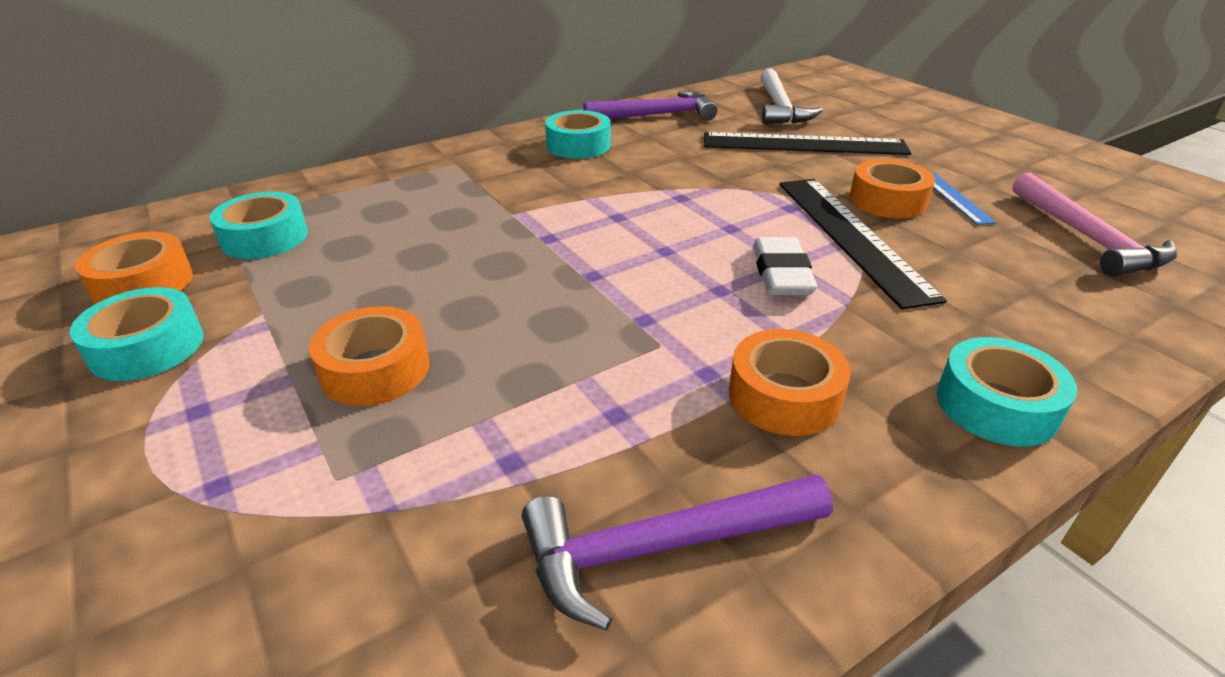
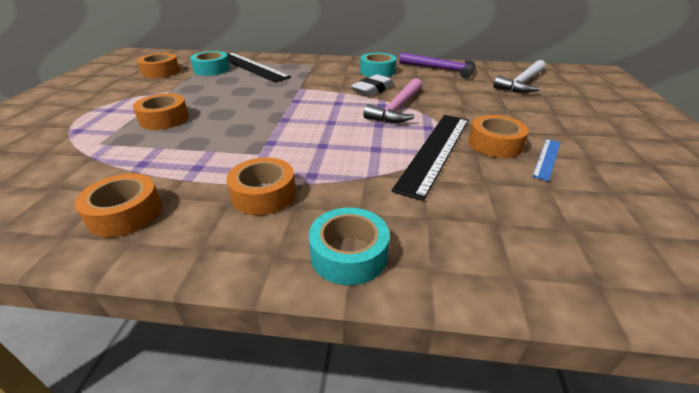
camera: 40 degrees right, 0 degrees up
(147, 347) = (130, 89): turquoise tape -> none
(661, 547) = (125, 213): purple hammer -> orange tape
(781, 274) = (363, 151): white eraser -> white eraser (372, 89)
(804, 144) = (499, 103): black ruler -> black ruler (251, 66)
(1087, 238) = (609, 217): pink hammer -> pink hammer (397, 108)

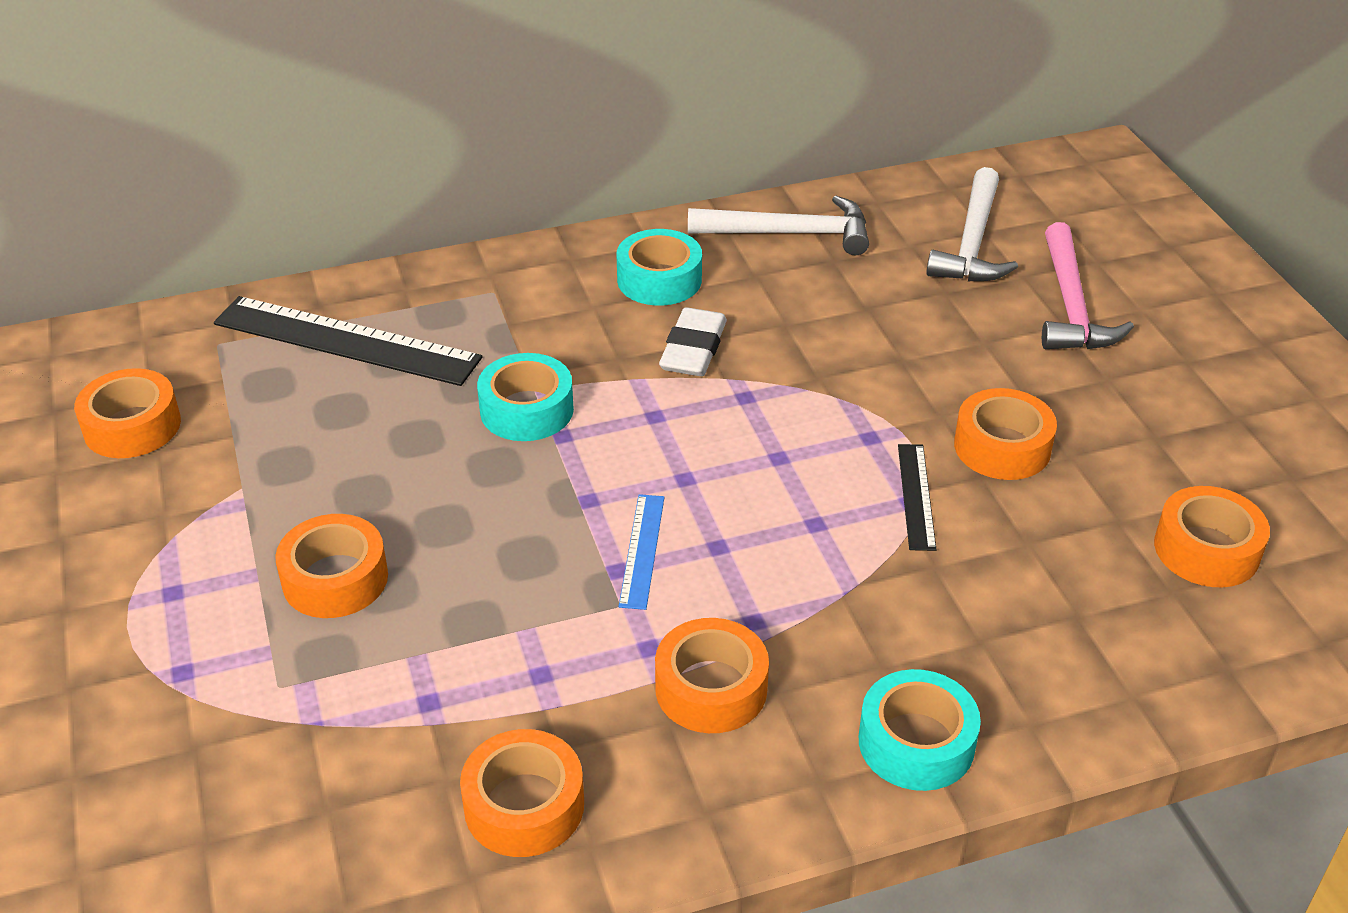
camera: 25 degrees left, 5 degrees up
(211, 69) = (258, 380): turquoise tape -> turquoise tape (527, 410)
(397, 108) = (782, 398): pink hammer -> pink hammer (1071, 305)
(435, 151) = (916, 496): black ruler -> black ruler, size x0.49
(441, 69) = (790, 234): purple hammer -> white hammer
(547, 158) = (1094, 456): blue ruler -> blue ruler (642, 550)
(605, 214) = (1206, 549): none -> orange tape

